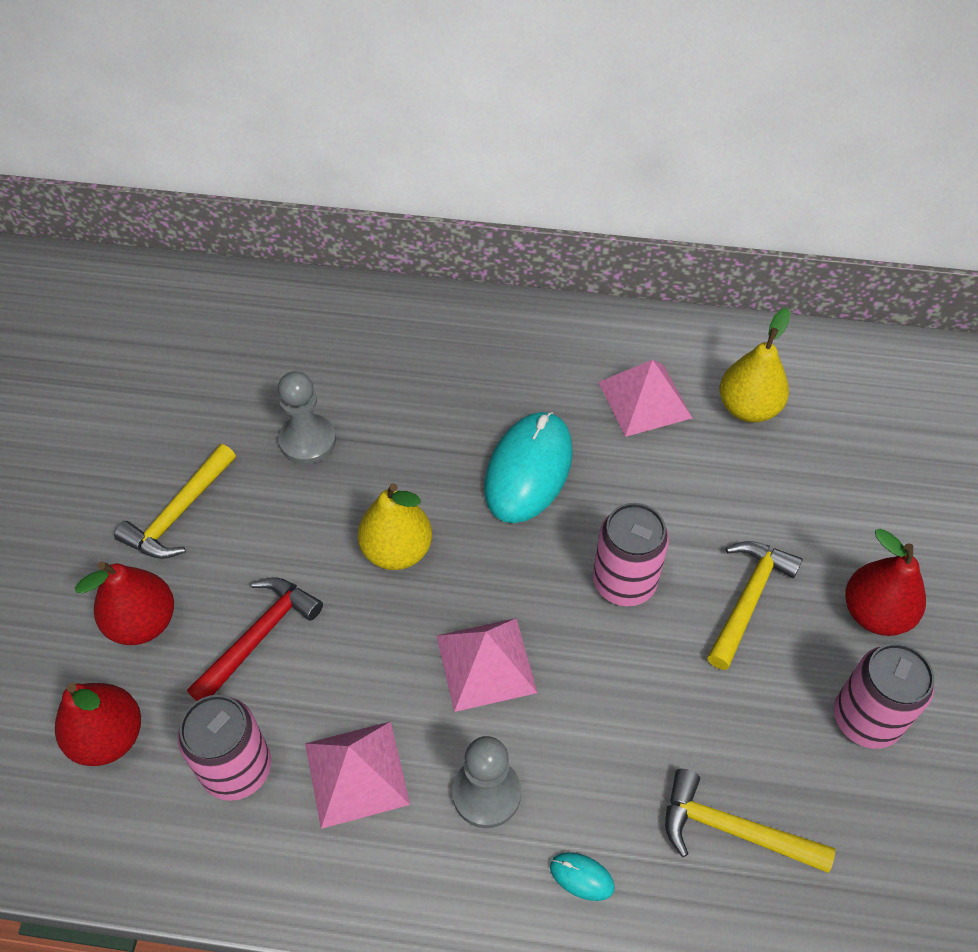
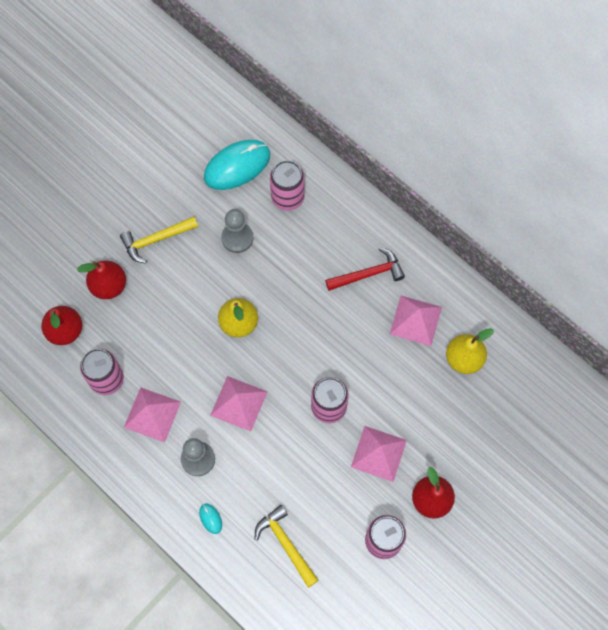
camera: 35 degrees right, 15 degrees up
(259, 636) = (152, 325): red hammer -> red hammer (368, 274)
(343, 353) = (287, 197): none -> pink can
(528, 470) = (329, 321): turquoise mouse -> turquoise mouse (237, 166)
(748, 599) = (378, 453): yellow hammer -> pink pyramid

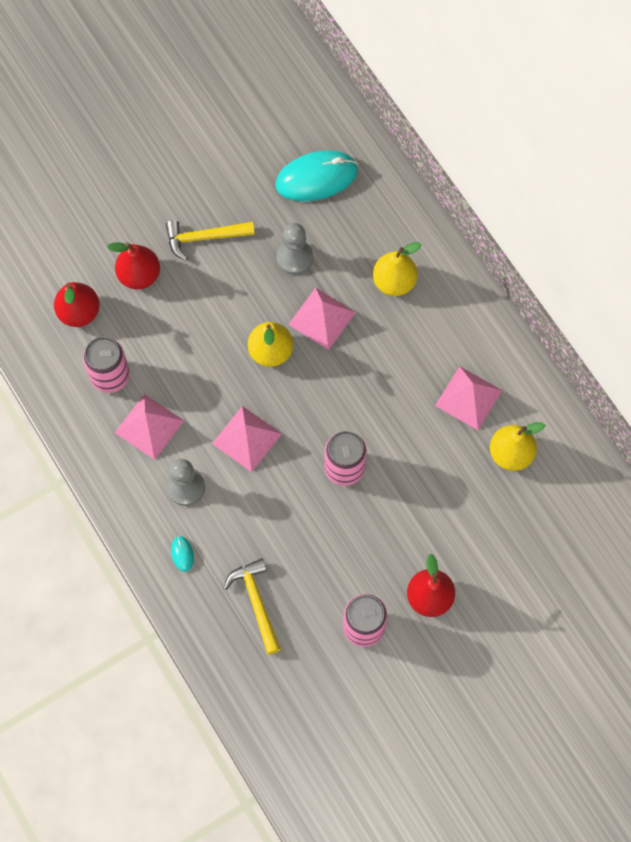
camera: 15 degrees right, 0 degrees up
(287, 197) = (363, 226): pink can -> none
(326, 238) = (394, 282): none -> yellow pear
(368, 274) = (430, 333): red hammer -> none
(378, 453) = (385, 532): pink pyramid -> pink pyramid (322, 318)

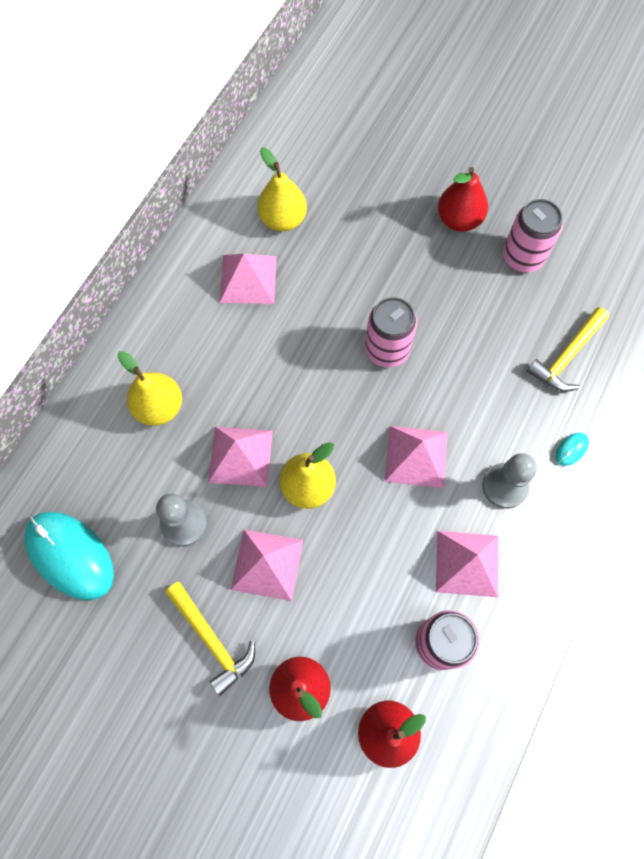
camera: 120 degrees left, 0 degrees up
(232, 296) = (267, 564): none -> pink pyramid

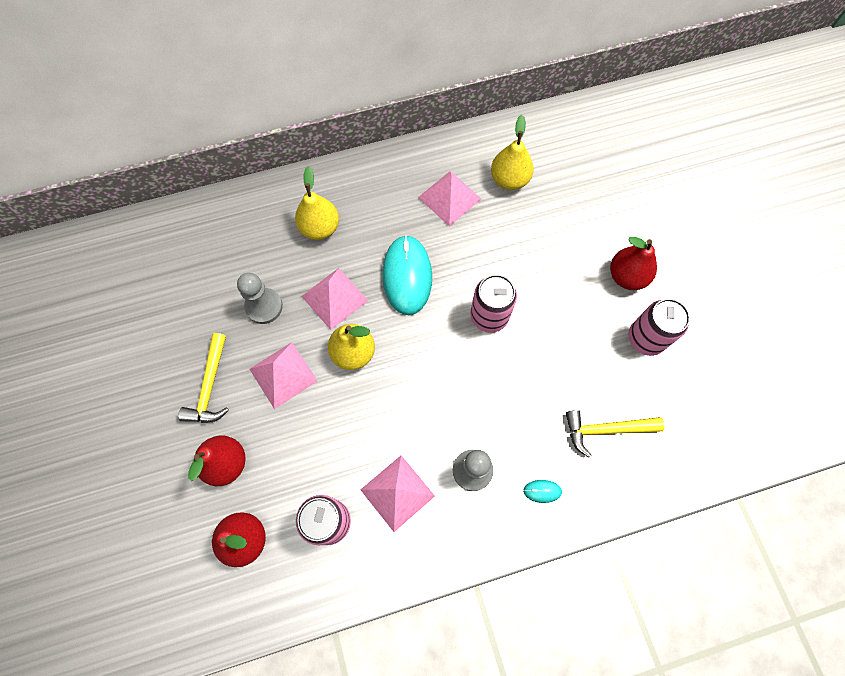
camera: 45 degrees right, 0 degrees up
(70, 555) = (189, 266): turquoise mouse -> turquoise mouse (407, 276)
(416, 456) = (437, 397): pink pyramid -> none

